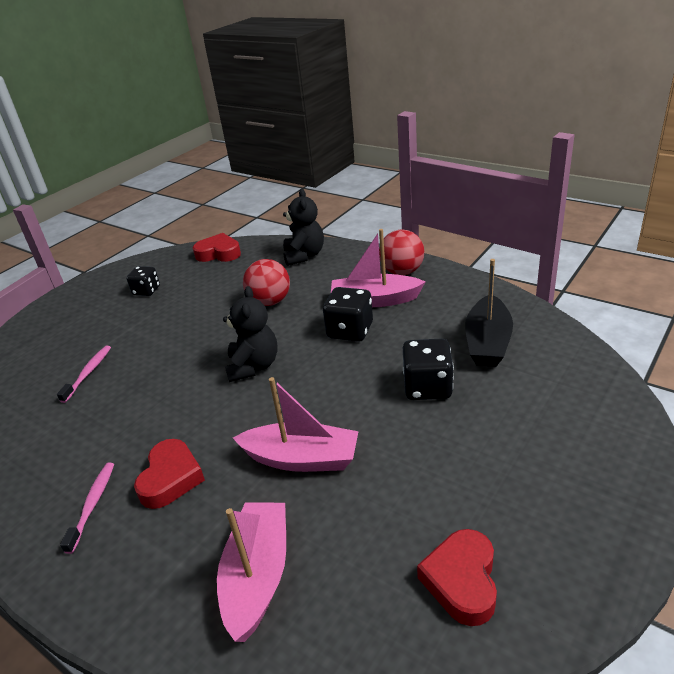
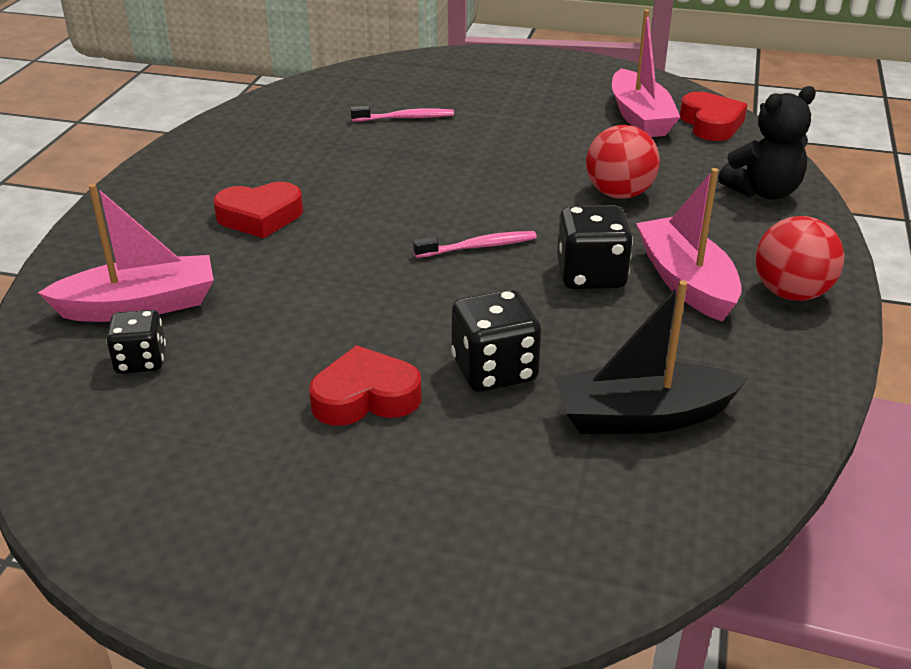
camera: 65 degrees right, 0 degrees up
(92, 505) = (213, 185): pink toothbrush -> pink toothbrush (478, 247)
(146, 291) = (582, 101): black dice -> black dice (141, 361)
(253, 366) = (470, 218): black teddy bear -> none
(302, 459) = (315, 294): pink boat -> pink boat (640, 117)
(462, 581) = (150, 452): red heart -> red heart (365, 397)

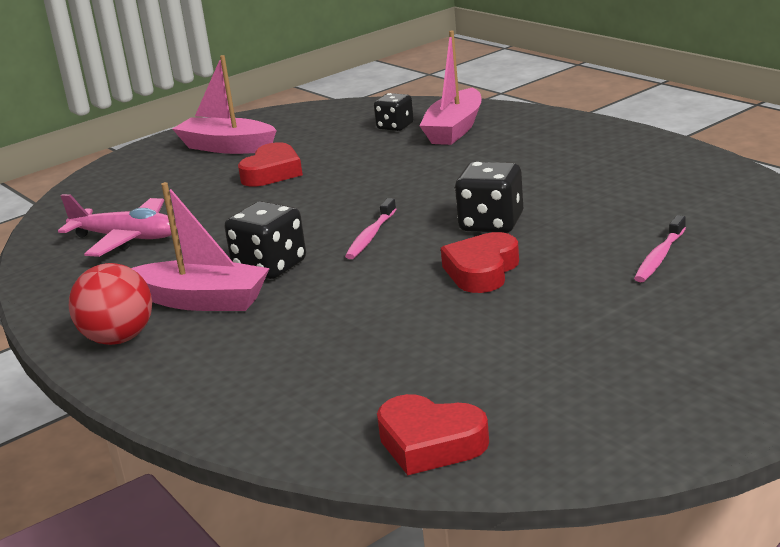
camera: 130 degrees right, 10 degrees down
(260, 217) = (526, 170): red heart -> red heart (482, 271)
(494, 370) = (234, 209): black dice -> black dice (491, 224)
(619, 194) = (361, 320): red ball -> none
(640, 117) = (506, 398): pink boat -> pink boat (227, 147)
(641, 416) = (126, 238): black boat -> pink plane
(763, 192) = (252, 401): black teddy bear -> none

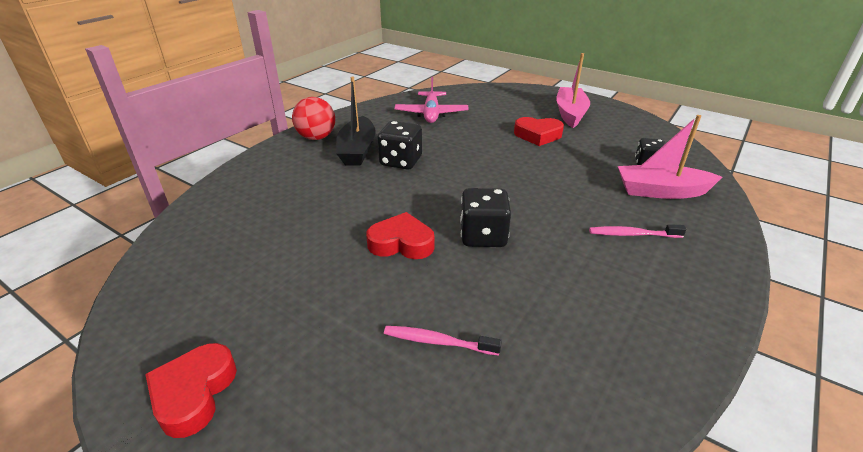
camera: 70 degrees right, 10 degrees up
(203, 301) = (357, 150): pink boat -> black boat
(370, 236) = (450, 188): pink toothbrush -> pink toothbrush (632, 234)
(430, 443) = (174, 256): red heart -> red heart (194, 393)

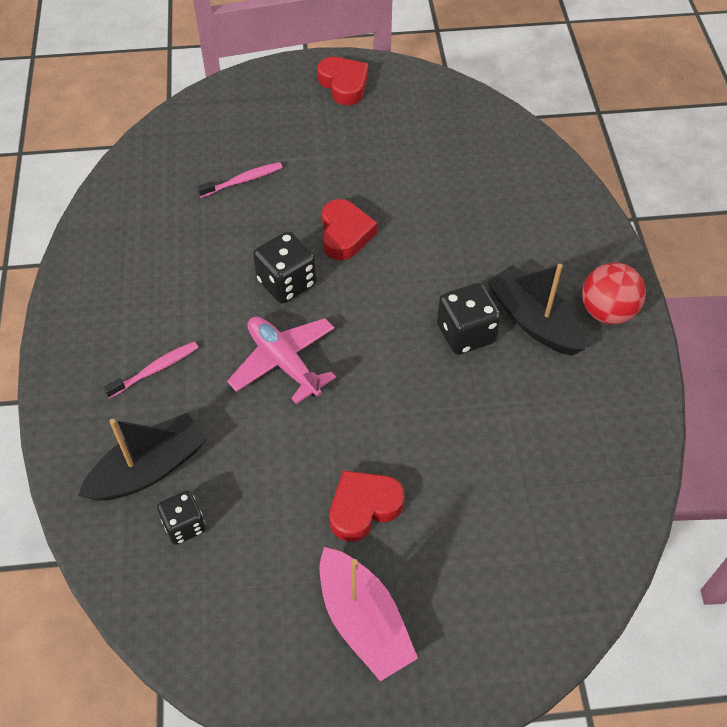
camera: 140 degrees right, 20 degrees up
(401, 243) = (345, 234): red heart -> red heart turned 60 degrees counterclockwise
(431, 114) = (551, 465): pink plane -> pink plane (284, 363)
(661, 191) = (149, 469): pink boat -> black boat

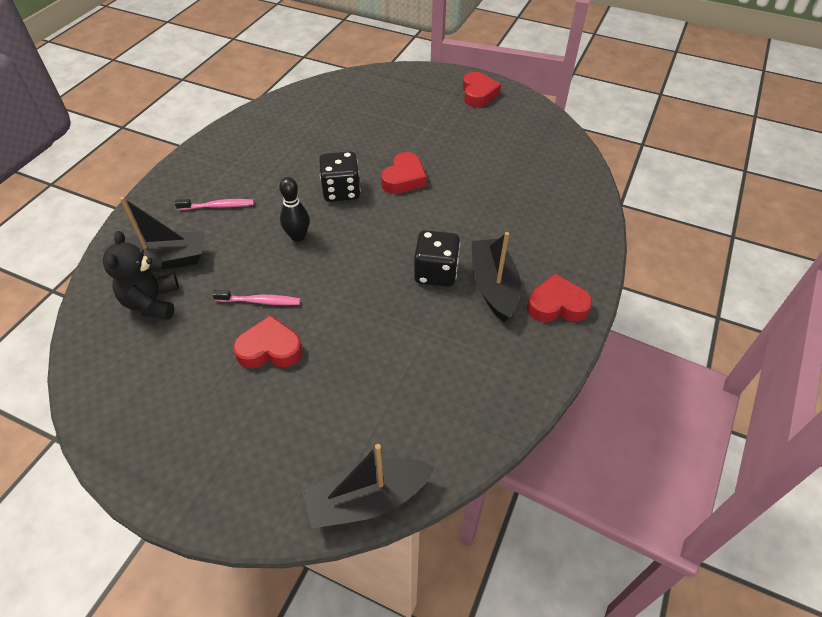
camera: 30 degrees right, 5 degrees down
(184, 525) = (152, 302): black dice -> black teddy bear
(243, 181) = (365, 124): pink toothbrush -> pink toothbrush (260, 301)
(284, 363) = (298, 236): pink plane -> black bowling pin
(363, 621) = (205, 422): pink boat -> none
(581, 603) = (367, 499): none -> black boat
(607, 311) = (557, 305): red ball -> red heart

